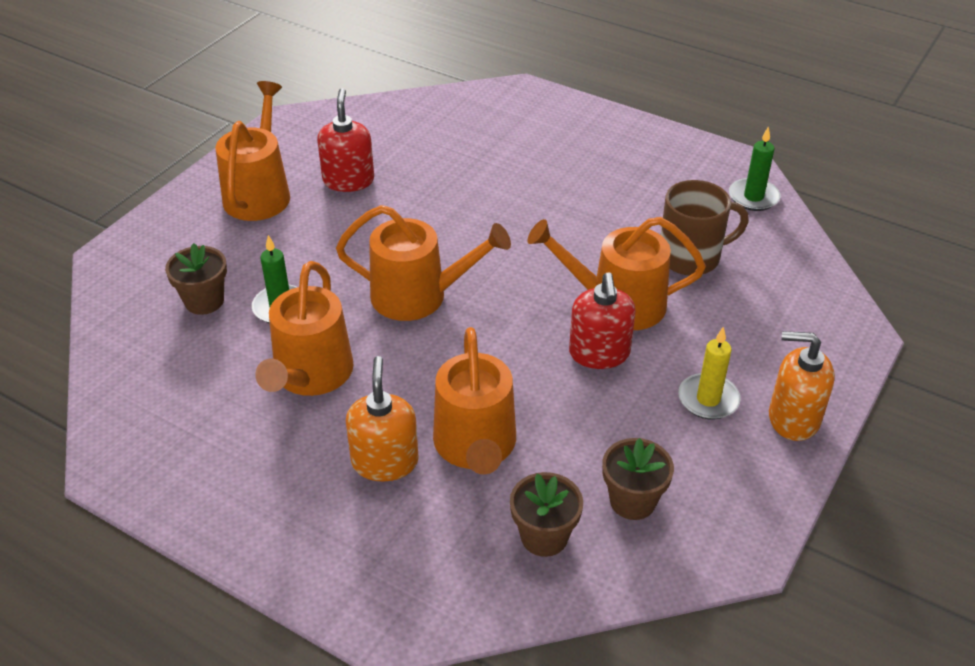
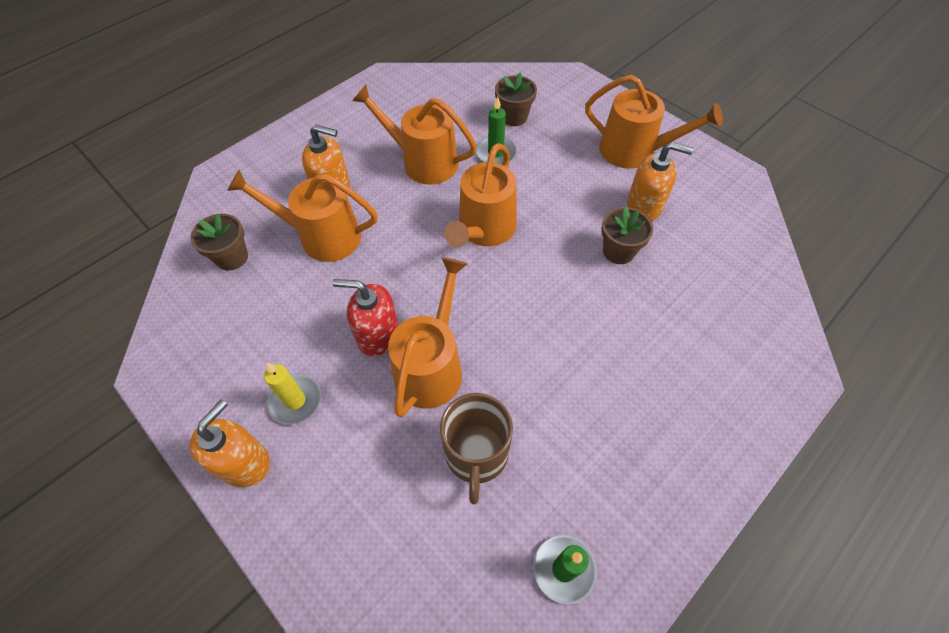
camera: 105 degrees right, 15 degrees up
(348, 180) = (644, 206): red soap dispenser -> orange soap dispenser
(632, 501) = (230, 315): brown flower pot -> brown flower pot (618, 251)

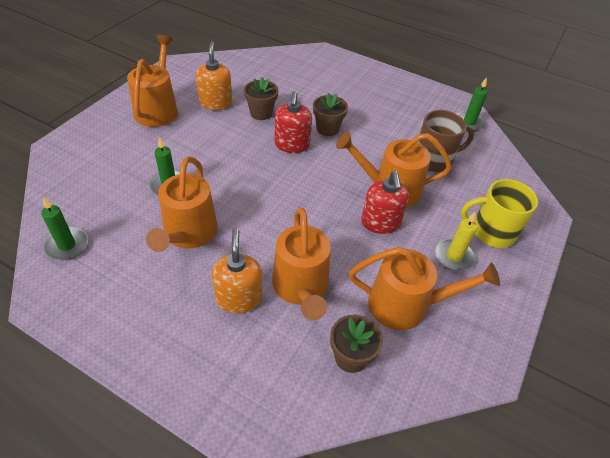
camera: 110 degrees left, 10 degrees down
(244, 462) = (510, 271): orange soap dispenser -> none
(312, 472) = (491, 232): none -> yellow mug
(437, 87) = (67, 245): none -> green candle
(484, 229) = (261, 180): orange watering can -> orange watering can (405, 305)
(514, 117) = (118, 180): brown flower pot -> brown flower pot (327, 129)
(544, 273) = (292, 145): none -> red soap dispenser

